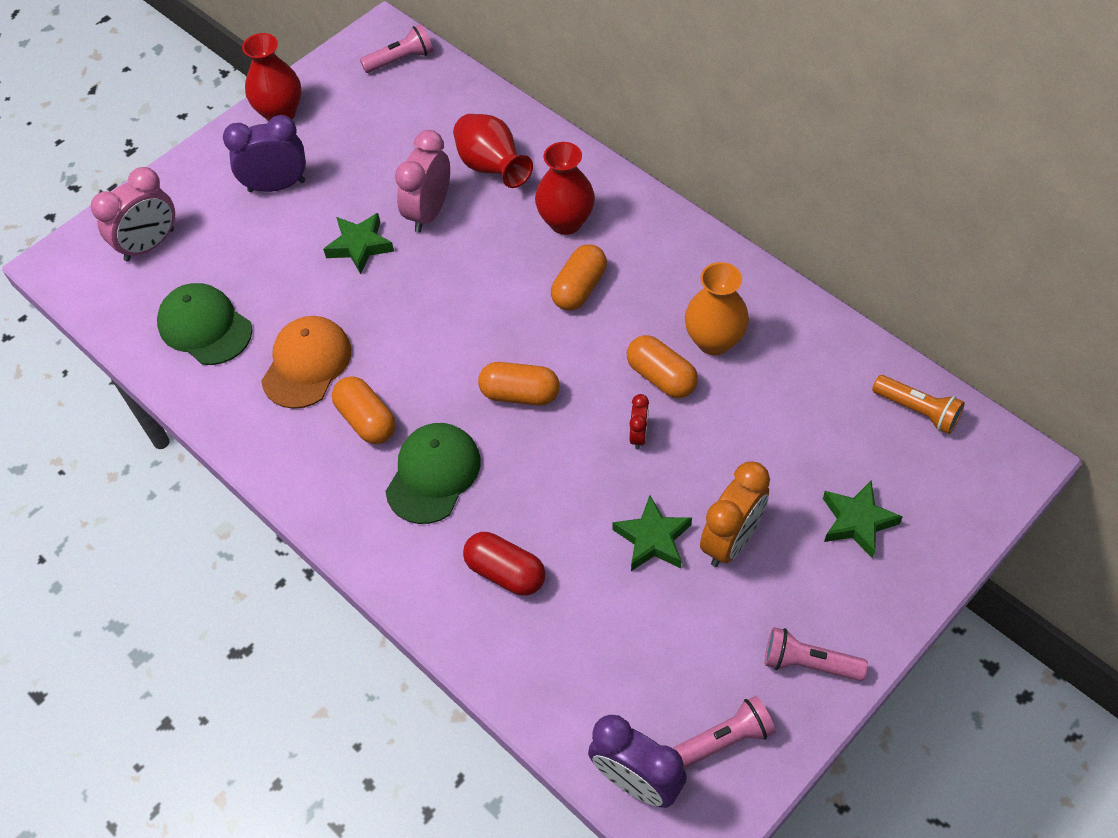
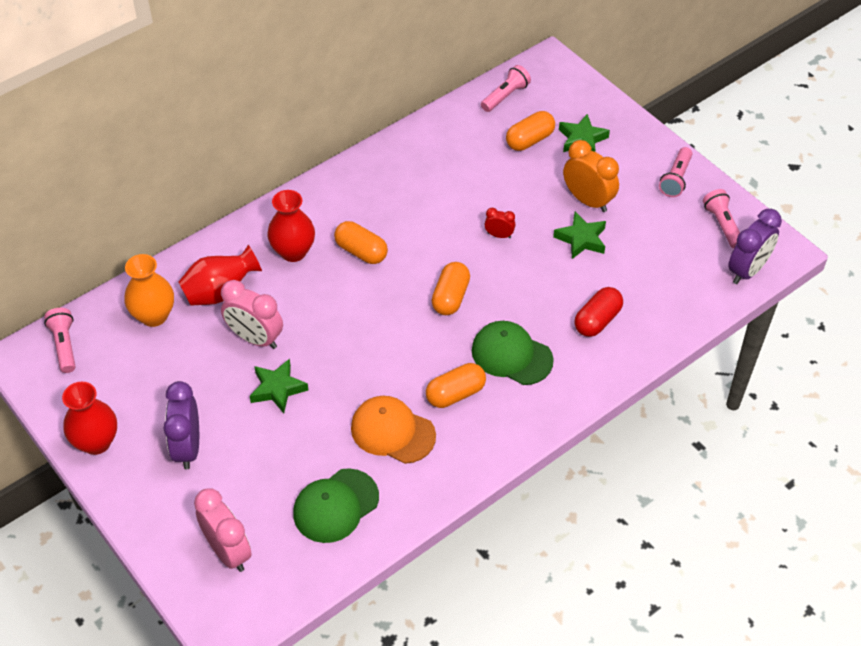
camera: 85 degrees left, 5 degrees down
(661, 377) = (452, 216): orange capsule -> orange capsule (530, 140)
(714, 341) = (428, 184): orange vase -> orange vase (154, 316)
(917, 411) = (505, 96): orange flashlight -> pink flashlight

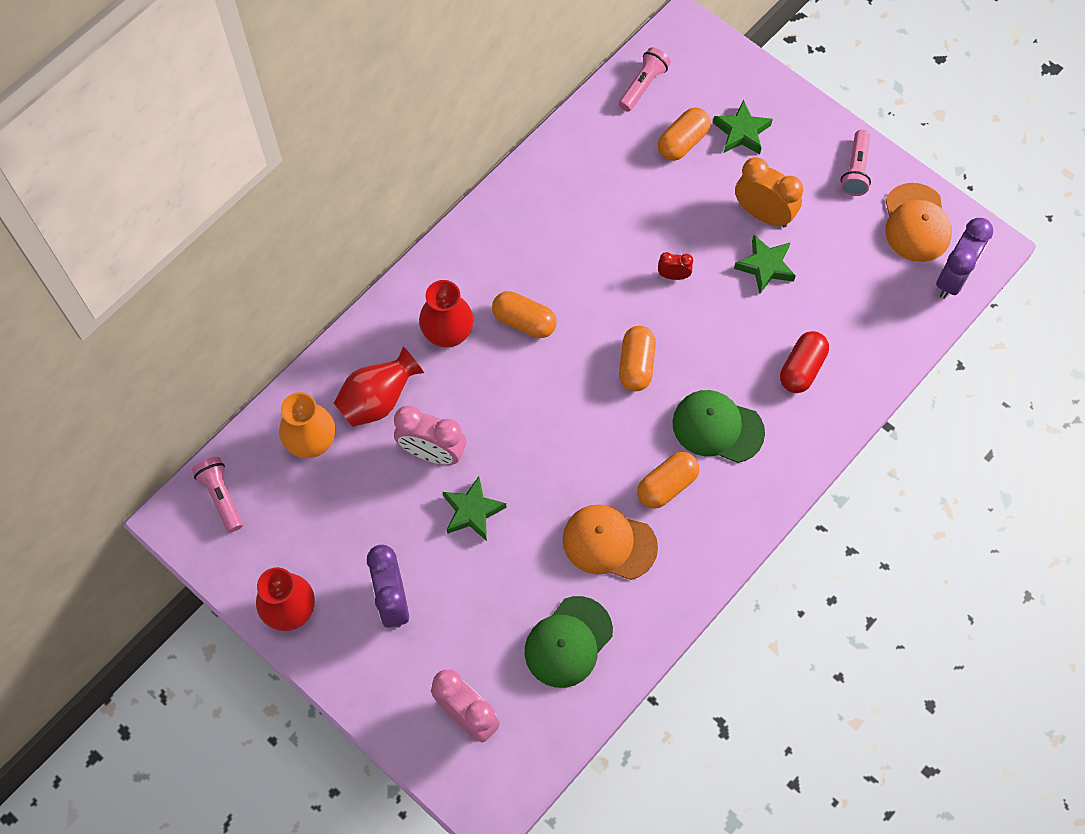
camera: 10 degrees left, 15 degrees up
(722, 225) = (916, 223): pink flashlight -> orange cap

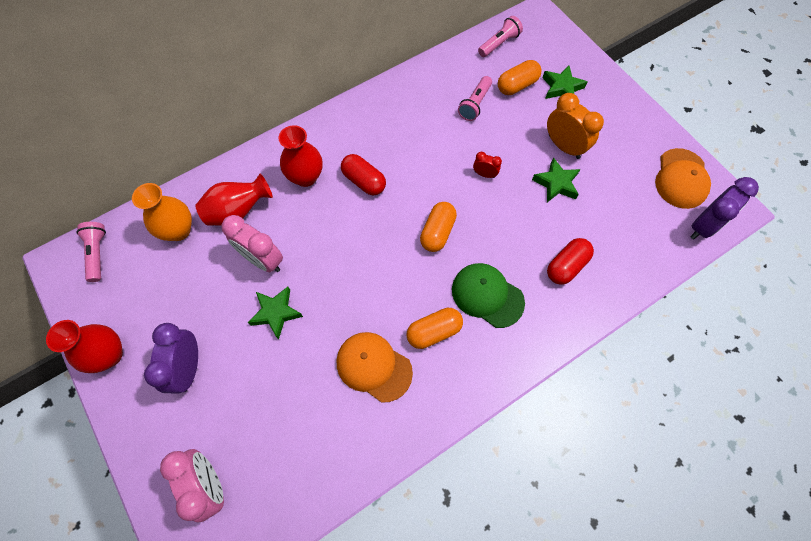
camera: 15 degrees right, 0 degrees up
(524, 321) = (364, 181): orange capsule -> red capsule
(568, 642) = (314, 442): green cap -> none
(855, 170) = (641, 131): pink flashlight -> pink flashlight (475, 104)

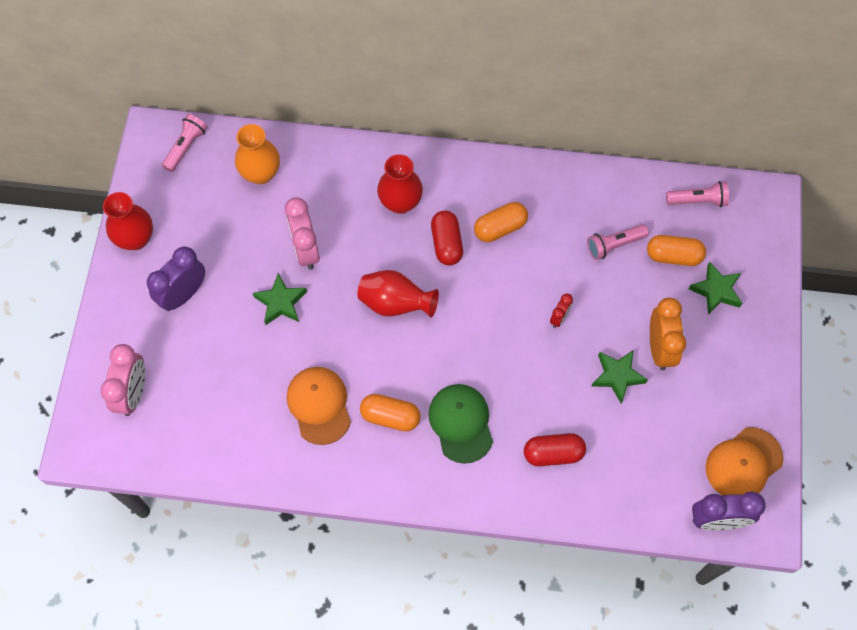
camera: 40 degrees right, 0 degrees up
(238, 211) = (320, 192): red vase -> red vase (395, 303)
(437, 232) = (469, 337): orange capsule -> orange capsule (500, 228)
(484, 174) = (559, 318): red clock -> red clock turned 60 degrees clockwise

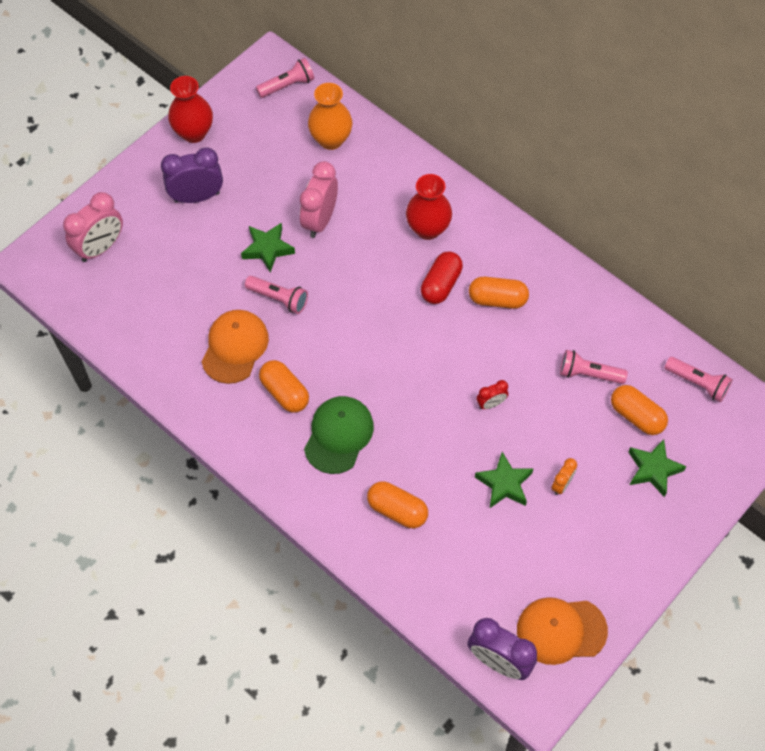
camera: 35 degrees right, 5 degrees down
(323, 340) = (279, 299): none -> pink flashlight
(395, 303) = (360, 306): red vase -> none
(553, 453) = (397, 510): red capsule -> orange capsule
(659, 348) = (561, 484): orange clock -> orange clock, size x0.51

